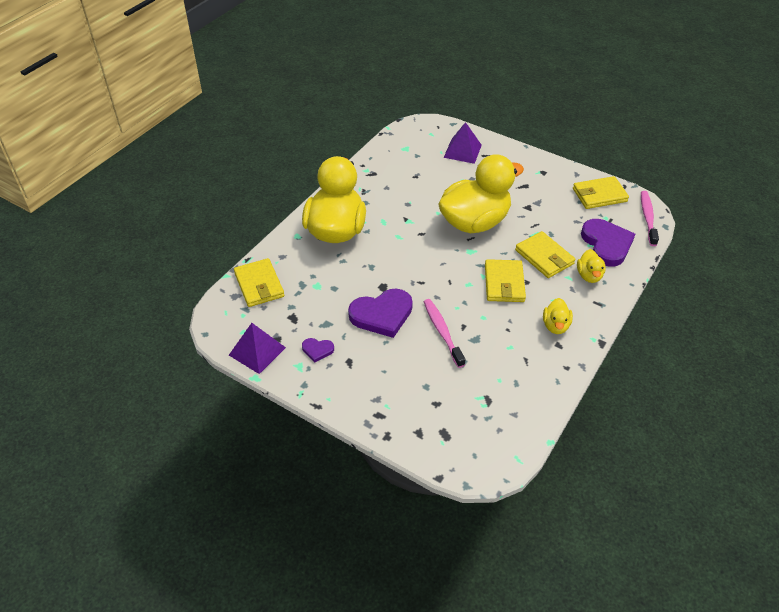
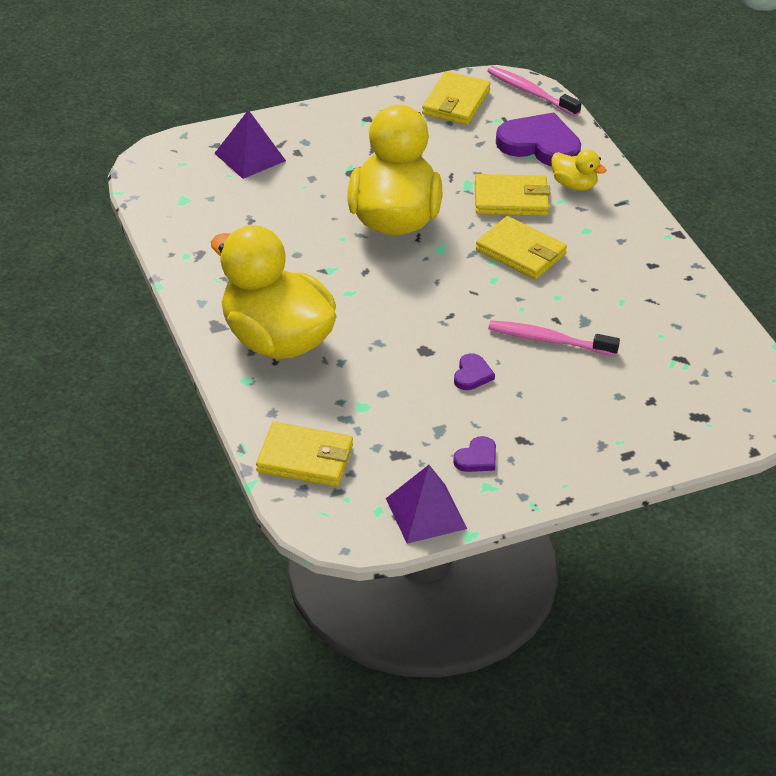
camera: 55 degrees left, 5 degrees down
(382, 315) = (472, 374): purple heart -> purple heart, size x0.48
(555, 326) = (623, 251): yellow duck -> none

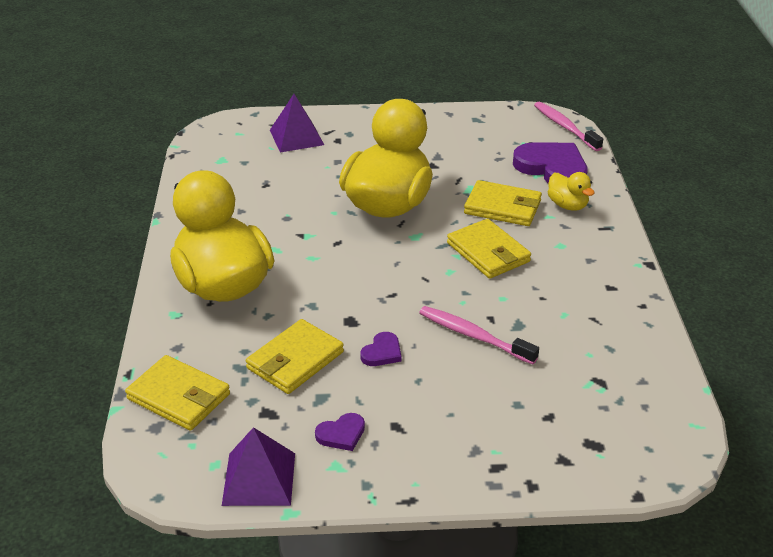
camera: 20 degrees right, 5 degrees down
(456, 102) = (495, 124): yellow wallet -> yellow wallet (295, 360)

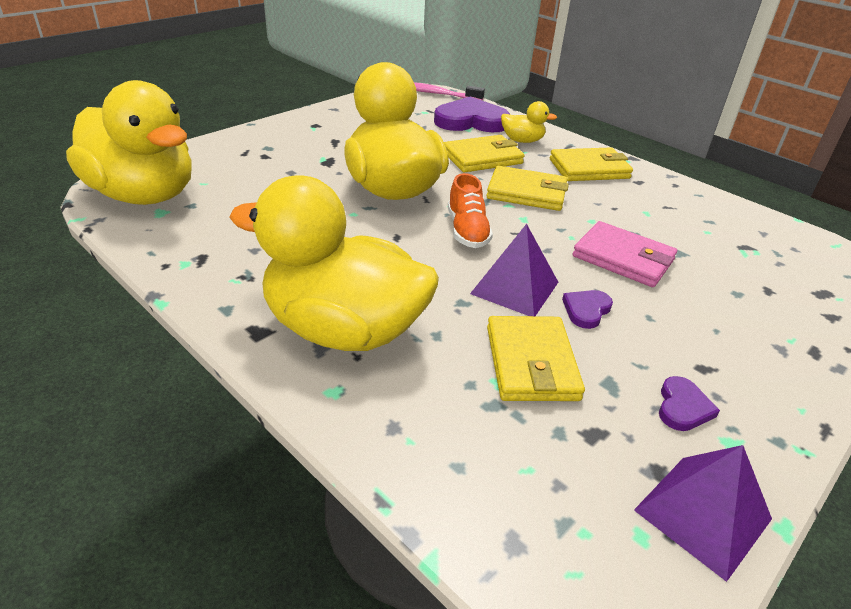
camera: 45 degrees left, 0 degrees up
(179, 396) = (482, 484): yellow wallet -> yellow wallet (589, 169)
(226, 143) = (144, 195): none -> yellow duck
(296, 137) = (218, 166): purple pyramid -> purple pyramid (515, 288)
(382, 352) = (586, 310): purple heart -> purple heart turned 135 degrees counterclockwise
(391, 260) = (467, 231): none -> orange shoe
(473, 336) = (623, 258): pink toothbrush -> pink wallet

